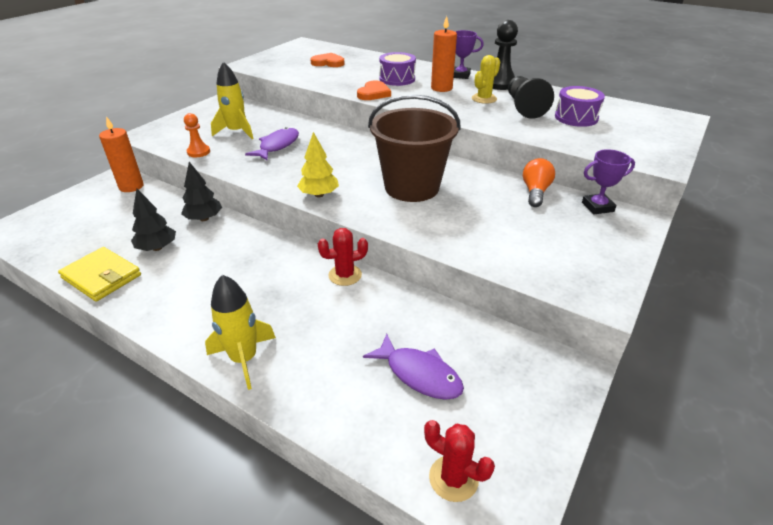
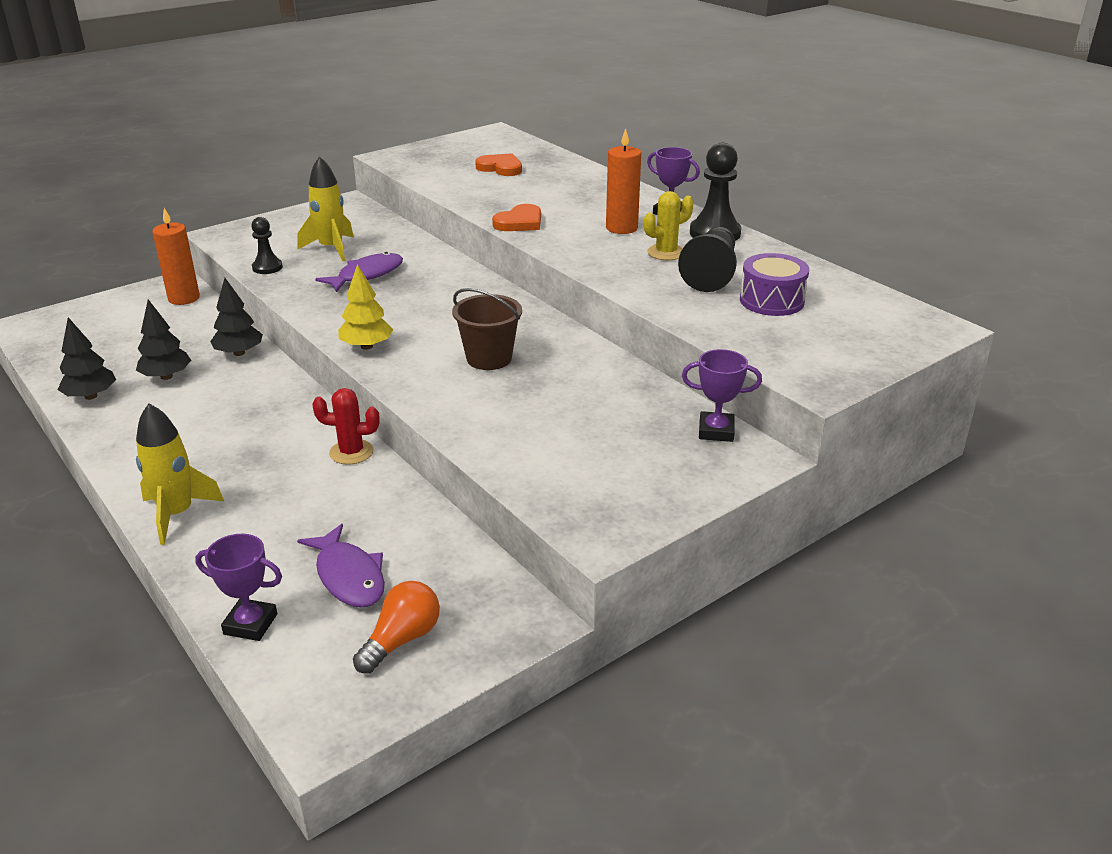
camera: 20 degrees right, 5 degrees down
(102, 277) = (91, 396): yellow wallet -> black tree
(198, 152) = (267, 267): orange pawn -> black pawn
(374, 439) = (250, 624): none -> purple trophy
(397, 79) = (572, 205): purple drum -> none
(412, 187) = (489, 358): brown bucket -> brown bucket, size x0.60
(453, 478) = (301, 680): red cactus -> none
(535, 192) = (648, 395): orange light bulb -> orange light bulb (401, 640)

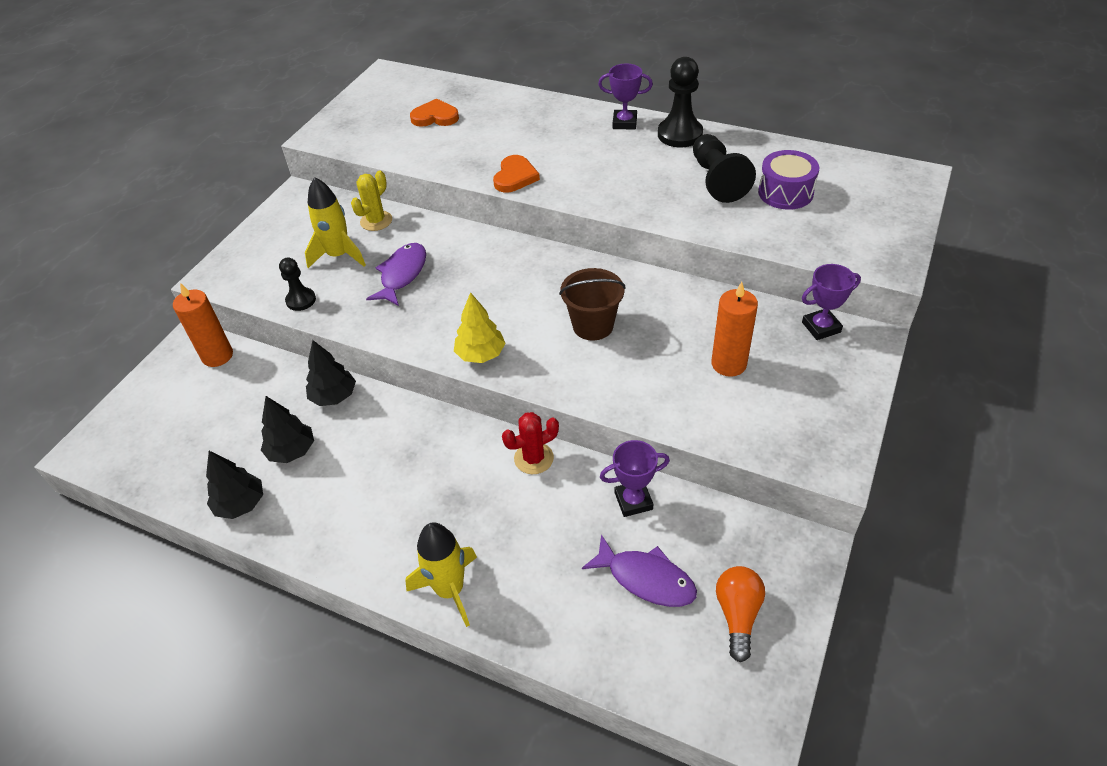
camera: 25 degrees left, 15 degrees up
(250, 624) = (615, 662): purple trophy -> purple trophy (633, 501)
(621, 228) = (603, 154): orange candle -> orange candle (728, 364)
(666, 253) = (663, 169): yellow cactus -> yellow cactus (376, 221)

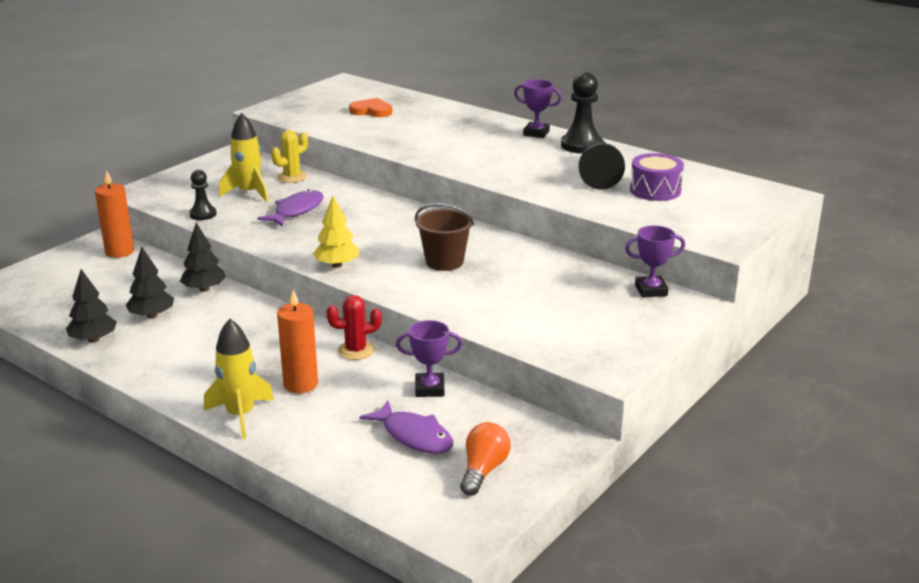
camera: 10 degrees right, 20 degrees down
(515, 177) = (419, 153): orange heart -> none
(728, 364) = (552, 300): orange candle -> orange candle (300, 384)

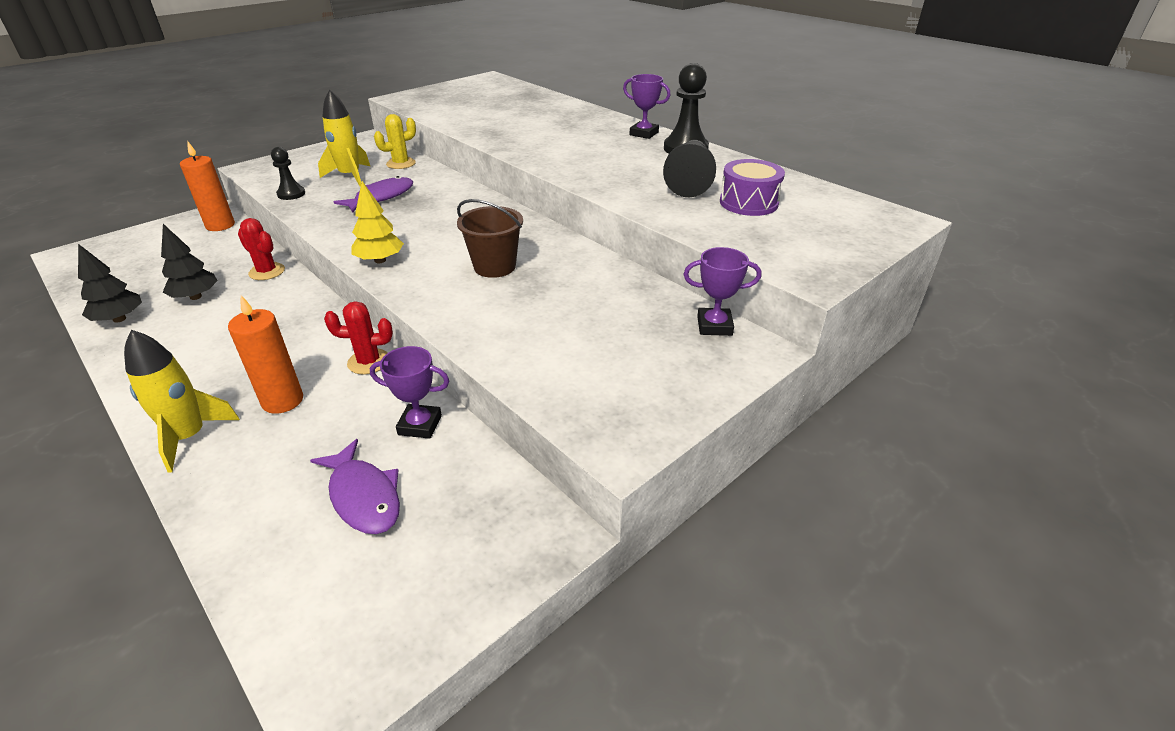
camera: 10 degrees right, 10 degrees up
(204, 289) = (267, 272): black tree -> red cactus
(371, 111) = (495, 104): orange heart -> none
(483, 470) = (419, 569): orange light bulb -> none

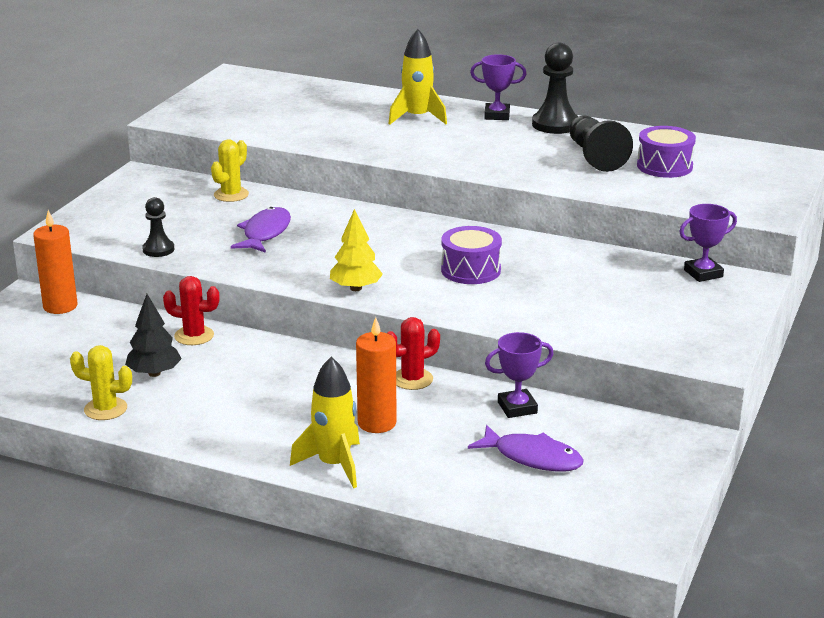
camera: 25 degrees left, 10 degrees down
(119, 319) = (105, 409): black tree -> yellow cactus
(350, 176) = (194, 219): yellow rocket -> yellow rocket (417, 118)
(494, 266) = (470, 270): brown bucket -> purple drum

